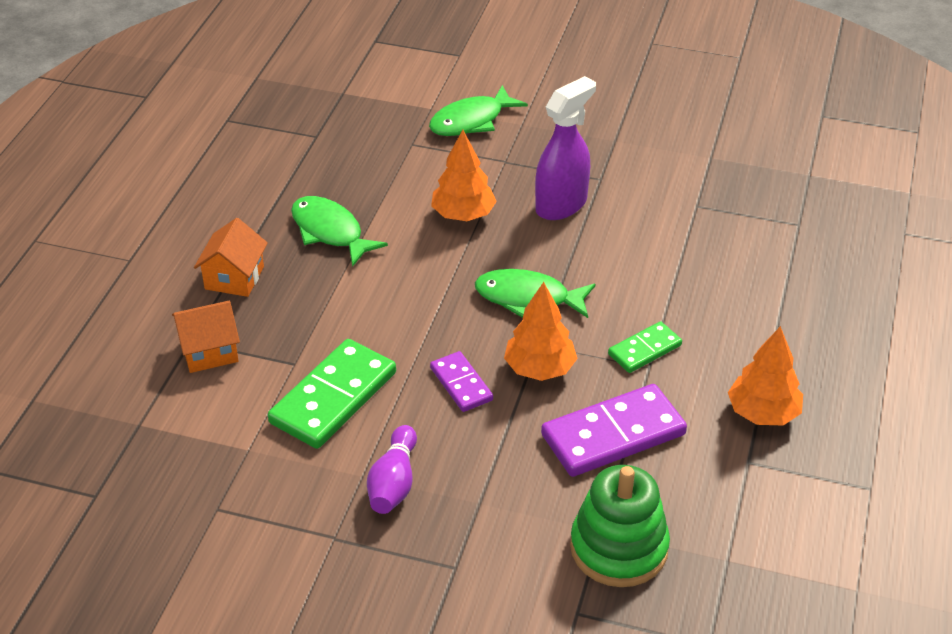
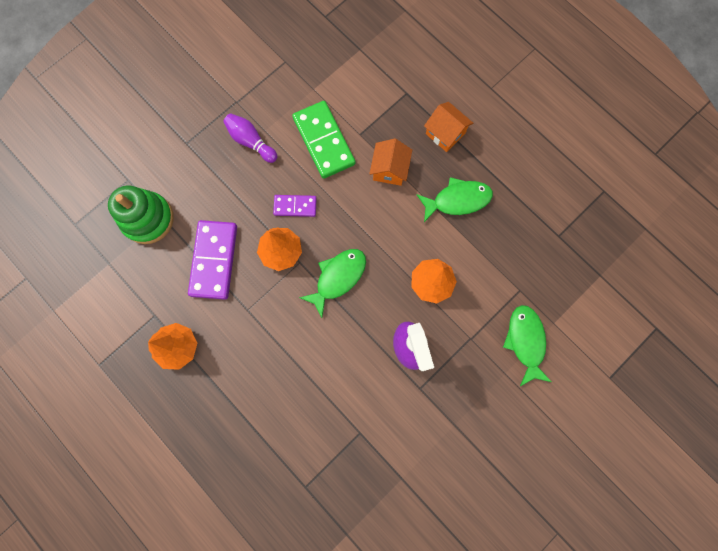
camera: 120 degrees right, 35 degrees up
(209, 351) = (393, 98): orange house -> orange house (389, 169)
(644, 350) = (260, 316): green domino -> none

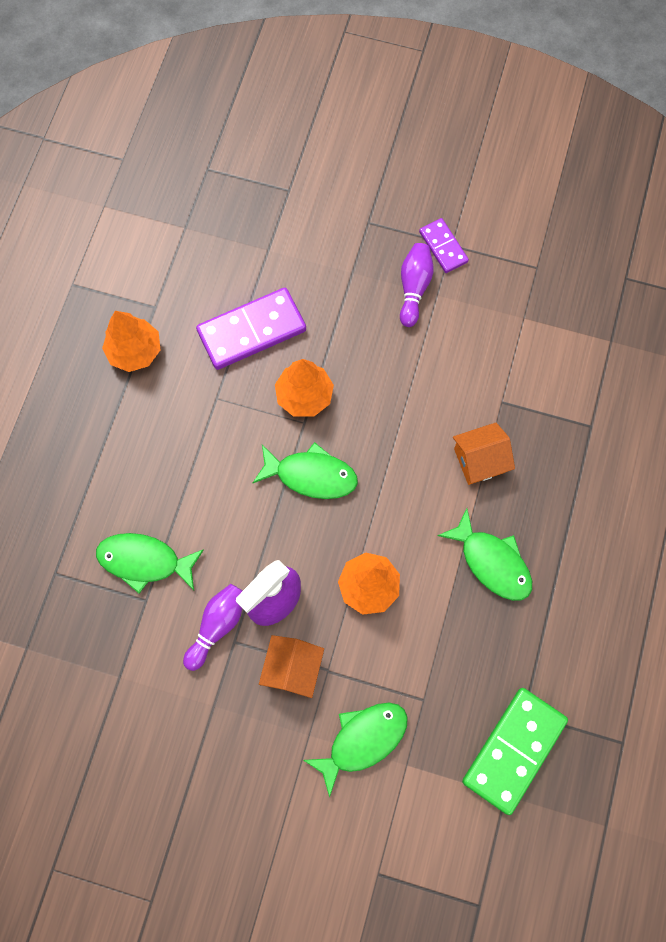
camera: 60 degrees right, 5 degrees down
(148, 219) = (257, 236): green stacking toy -> none
(295, 206) = (367, 380): purple domino -> purple domino (443, 247)
(323, 141) = (466, 366): green domino -> green domino (513, 750)
(332, 419) = (145, 561): none -> green fish
(403, 394) = (217, 626): none -> purple bowling pin
(445, 133) = (569, 500): orange house -> orange house (292, 668)

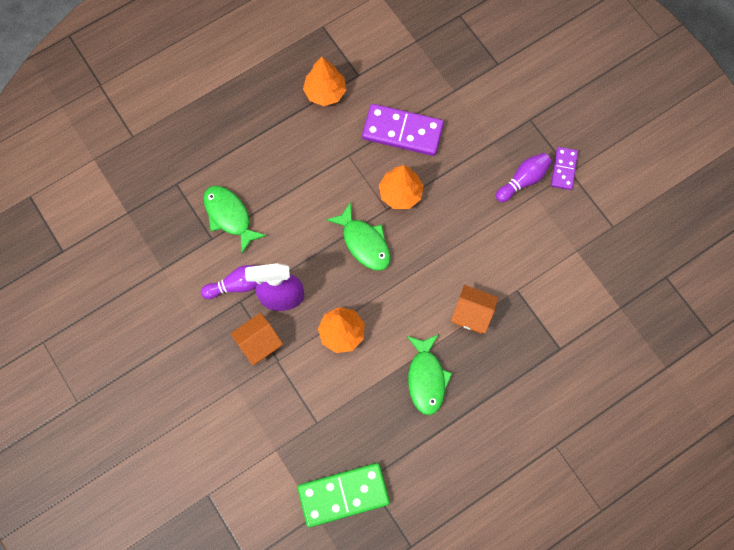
camera: 40 degrees right, 0 degrees up
(362, 740) = (263, 415): green fish -> none

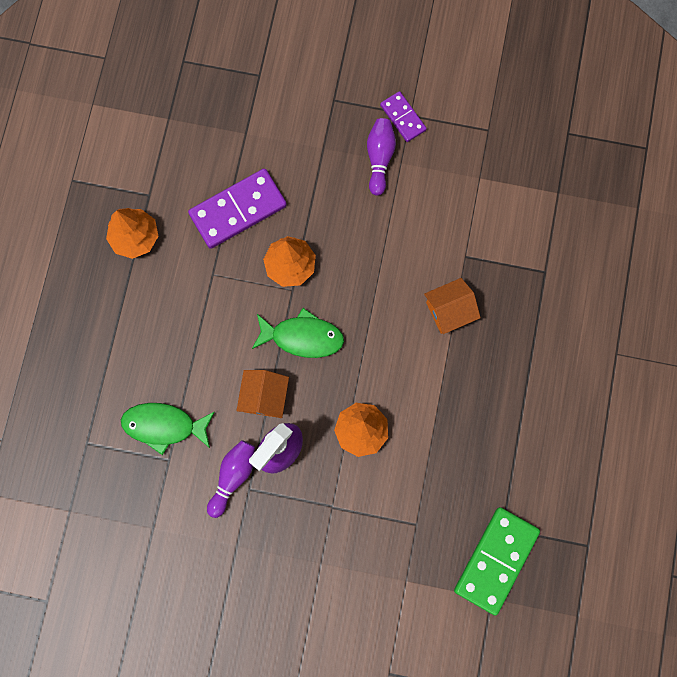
camera: 45 degrees left, 5 degrees up
(259, 343) = (301, 508): orange house -> orange house (264, 397)
(426, 378) = (466, 400): green fish -> none

